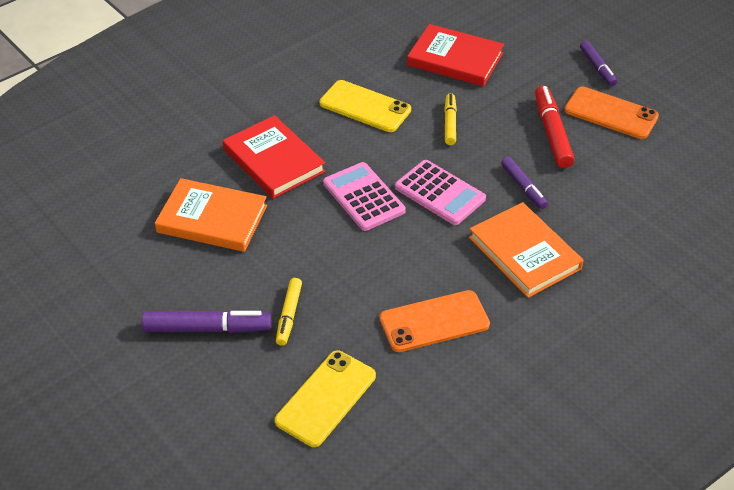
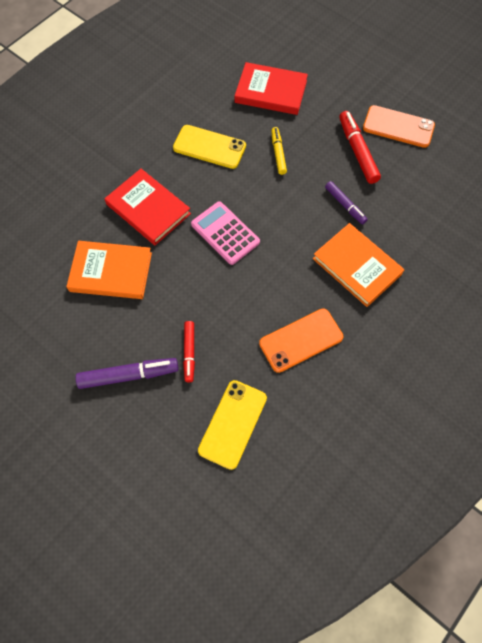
camera: 10 degrees left, 20 degrees up
(289, 315) = (189, 353): yellow marker -> red marker
(440, 193) = (283, 220): pink calculator -> none
(597, 67) = (380, 85): purple marker -> none

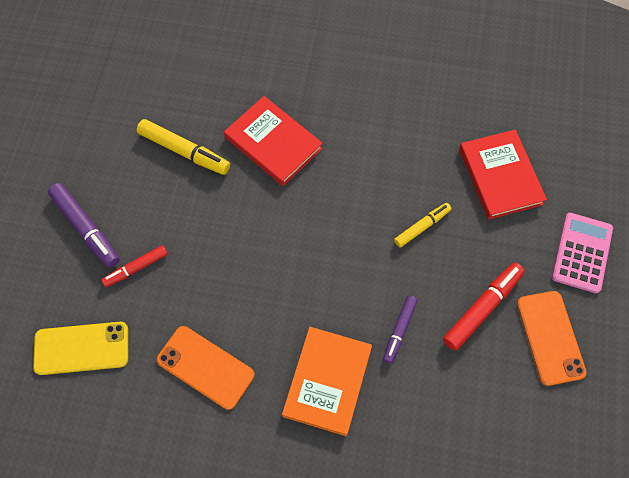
camera: 60 degrees right, 0 degrees up
(111, 272) = (184, 151): orange book -> yellow marker
(148, 209) = (273, 143): red book -> red book turned 60 degrees counterclockwise
(209, 147) = (384, 156): yellow phone -> none
(225, 233) = (288, 228): pink calculator -> pink calculator (581, 253)

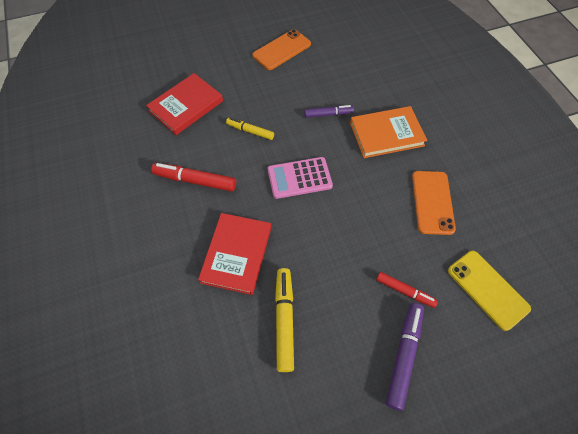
camera: 120 degrees left, 5 degrees down
(482, 308) = (285, 82): red marker -> red marker (195, 180)
(581, 253) = (218, 53): pink calculator -> pink calculator (299, 178)

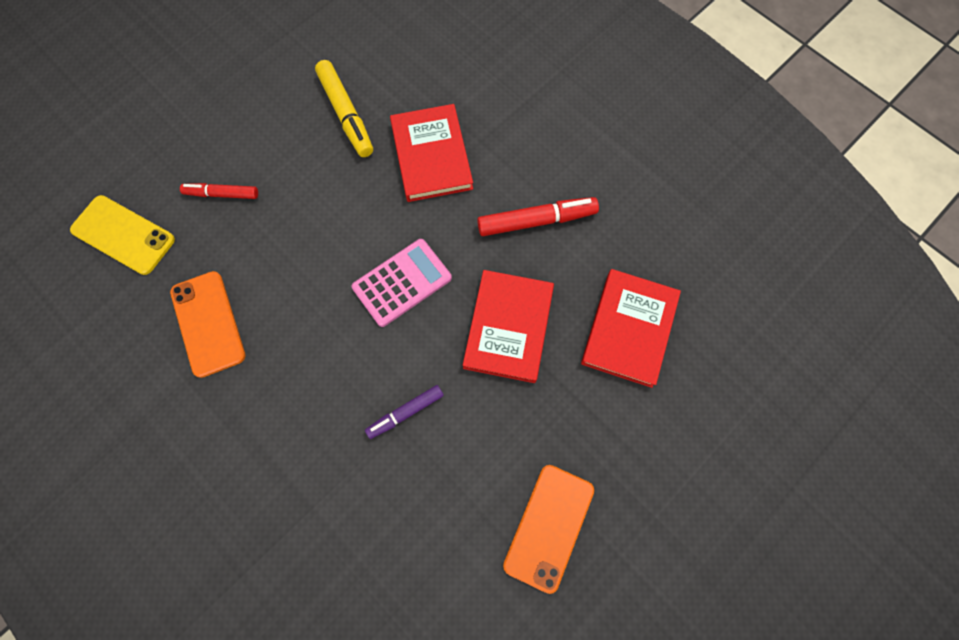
camera: 155 degrees right, 10 degrees up
(250, 131) = (508, 327): yellow marker -> red book
(386, 134) = (301, 414): orange book -> none
(404, 355) = (209, 131): purple marker -> none

